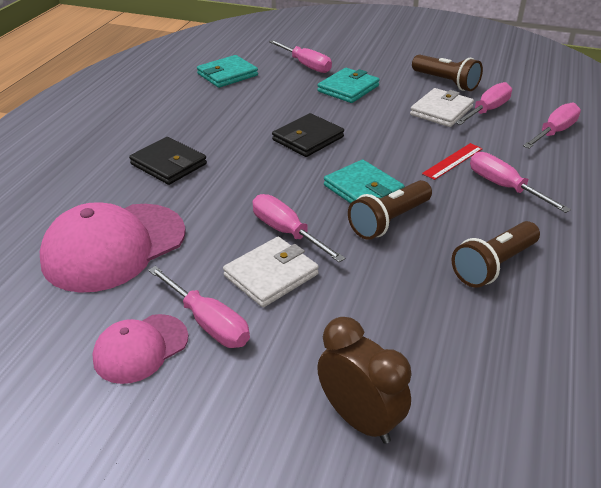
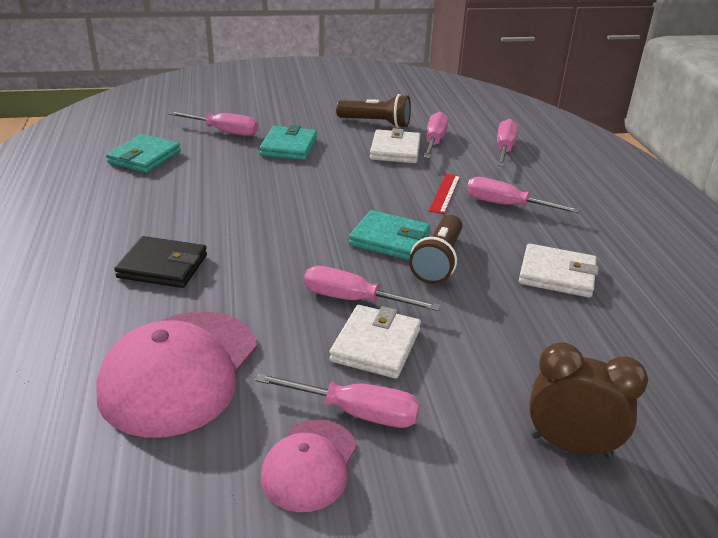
camera: 30 degrees left, 5 degrees down
(308, 138) = (292, 204): black wallet -> none
(494, 265) = (557, 275): brown flashlight -> white wallet

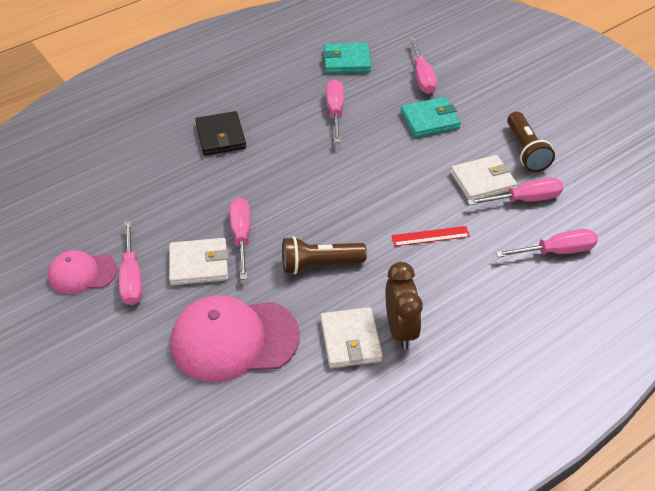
camera: 65 degrees right, 15 degrees up
(180, 371) = (128, 191): pink cap -> pink cap (234, 340)
(389, 239) = (331, 227): turquoise wallet -> none
(506, 205) = (442, 281): pink screwdriver -> pink screwdriver (335, 112)
(571, 446) = (151, 389): brown clock -> brown clock (400, 329)

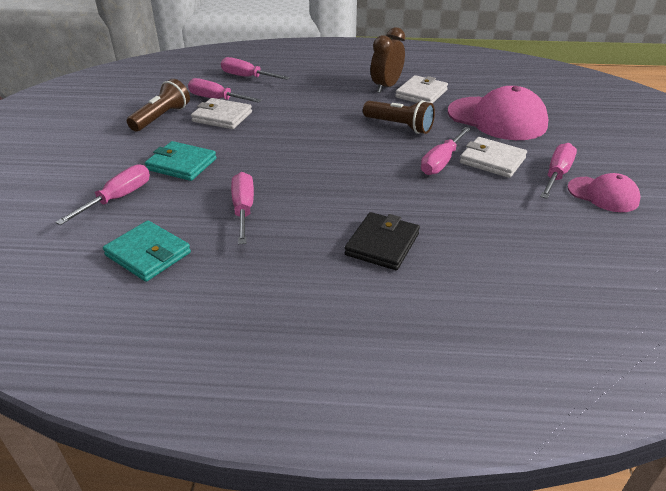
camera: 140 degrees left, 10 degrees down
(335, 112) = (243, 210): pink screwdriver -> pink screwdriver turned 135 degrees clockwise
(430, 236) = (306, 109): red ruler -> none

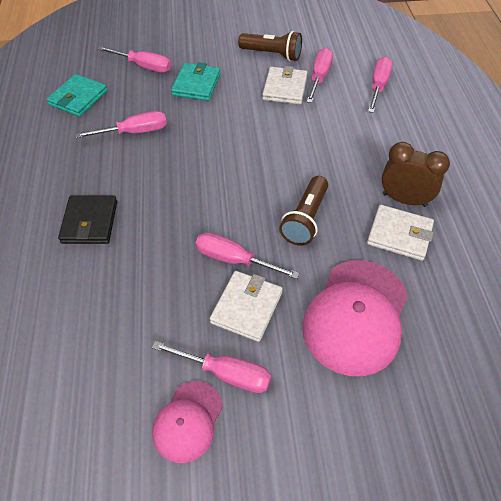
camera: 80 degrees right, 15 degrees up
(382, 244) = (90, 222): black wallet -> black wallet turned 75 degrees clockwise

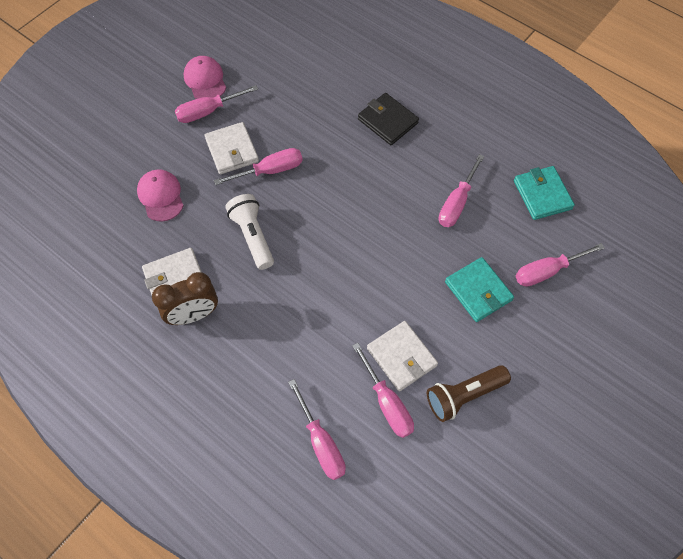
camera: 135 degrees right, 10 degrees up
(305, 219) = (253, 236): brown flashlight -> white flashlight
(356, 316) = (161, 196): pink cap -> pink cap, size x0.56

